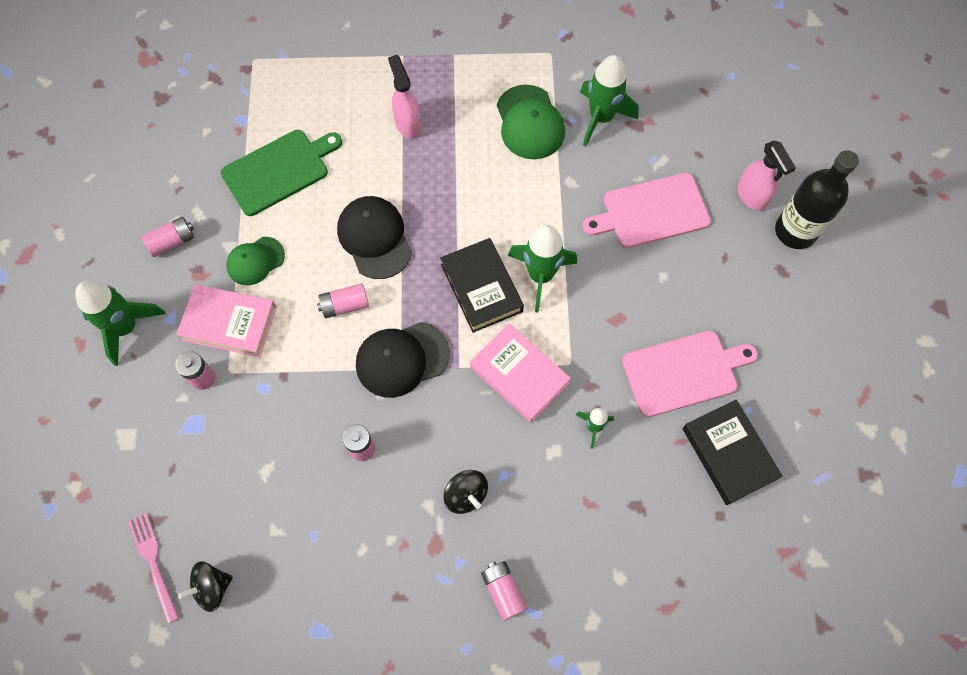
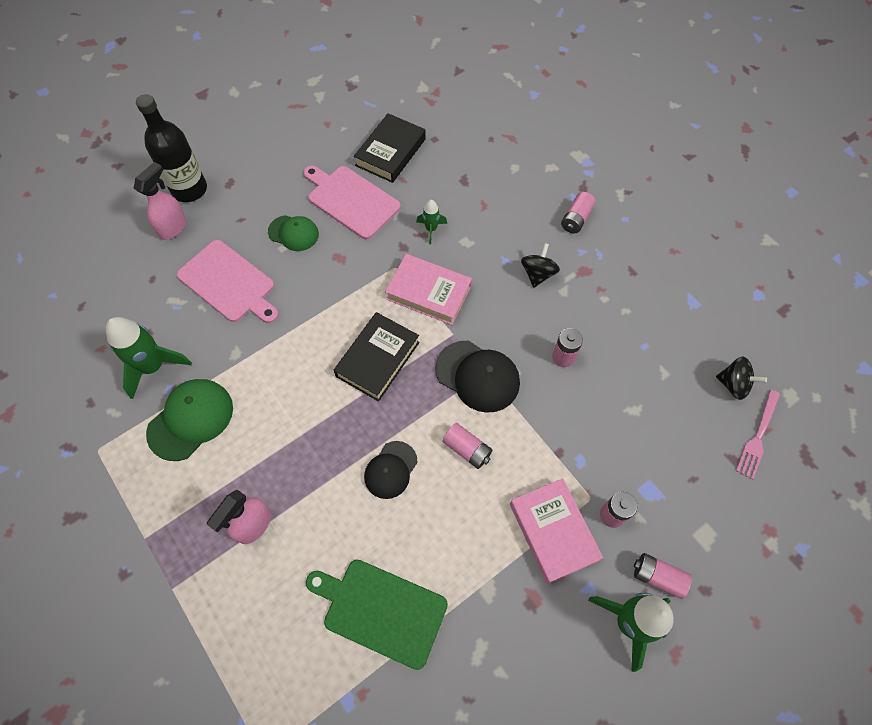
camera: 125 degrees left, 5 degrees down
(172, 242) = (523, 654): pink battery -> pink battery (658, 577)
(255, 261) = (484, 556): green cap -> green cap (293, 233)
(375, 238) = (390, 470): black cap -> black cap, size x0.65
(519, 375) = (428, 292): pink book -> pink book turned 75 degrees counterclockwise
(540, 275) = (338, 325): green rocket -> none

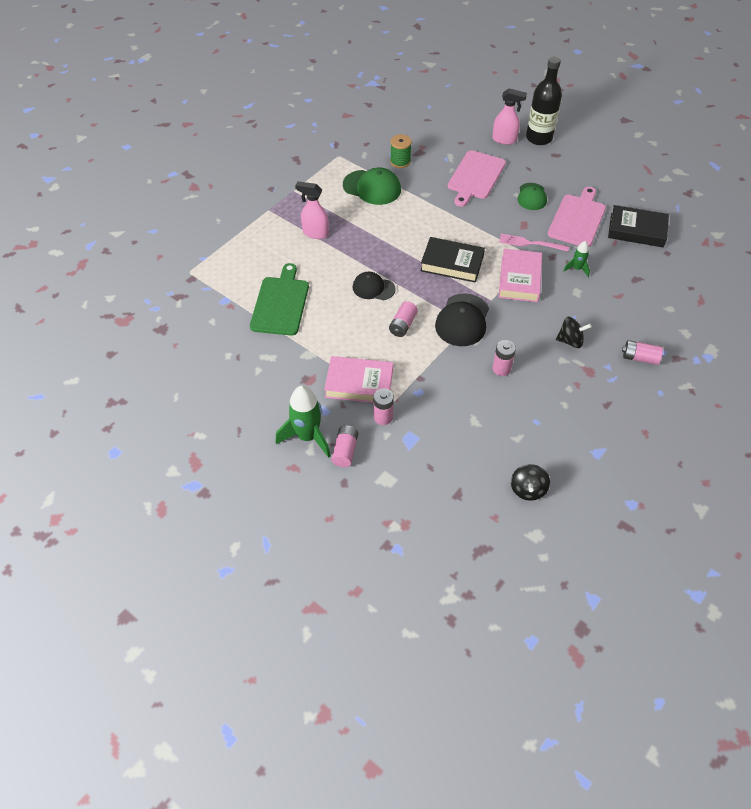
camera: 75 degrees right, 10 degrees down
(153, 367) = (400, 161): green rocket -> green spool
(553, 532) = (359, 383): pink book -> pink book turned 45 degrees clockwise
(758, 437) = (485, 511): pink fork -> pink fork (530, 243)

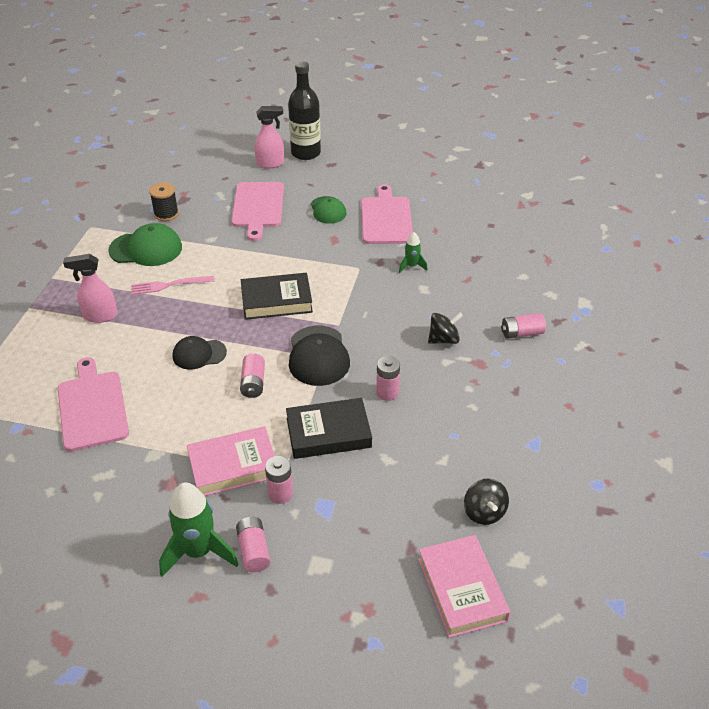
camera: 25 degrees left, 10 degrees down
(281, 303) = (92, 407): green cutting board -> pink cutting board
(400, 161) = (166, 214): green spool -> black spool
(519, 279) = (358, 294): pink book -> pink book (461, 589)
(530, 243) = (350, 256): pink fork -> pink fork (169, 285)
(636, 230) = (450, 212): black book -> black book (328, 433)

